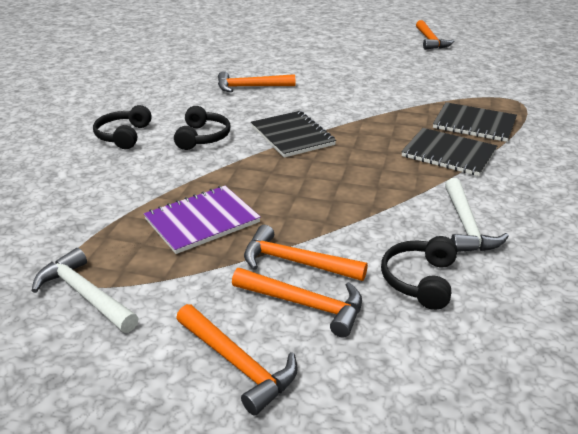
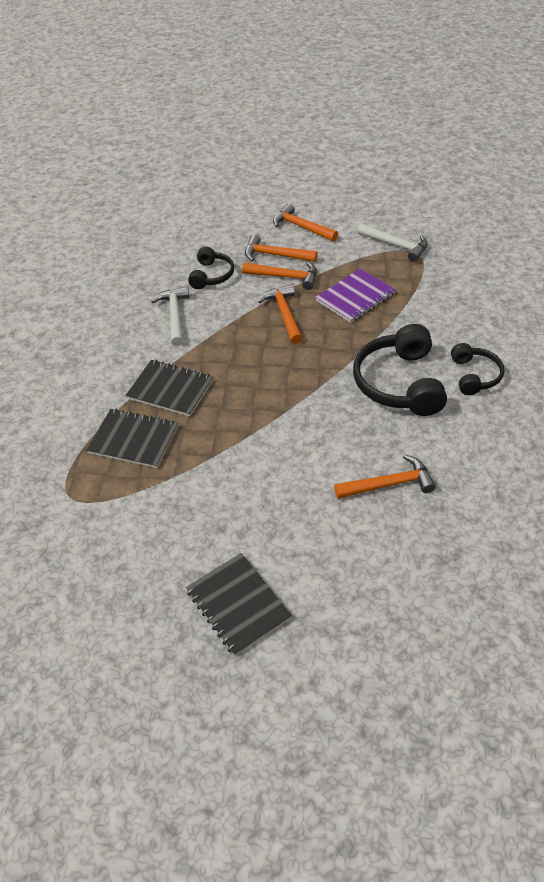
camera: 175 degrees right, 15 degrees up
(202, 137) = (399, 383): black headphones -> black headphones, size x1.74
(292, 136) = (315, 396): black notebook -> black notebook (238, 604)
(430, 41) = (136, 688): orange hammer -> orange hammer (284, 314)

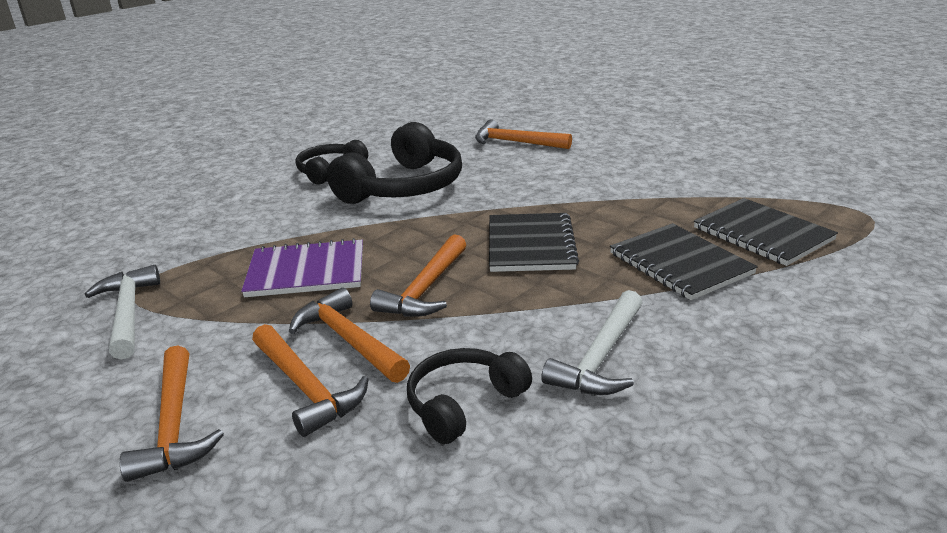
camera: 145 degrees left, 20 degrees down
(238, 604) = (710, 128): black notebook -> black notebook (530, 245)

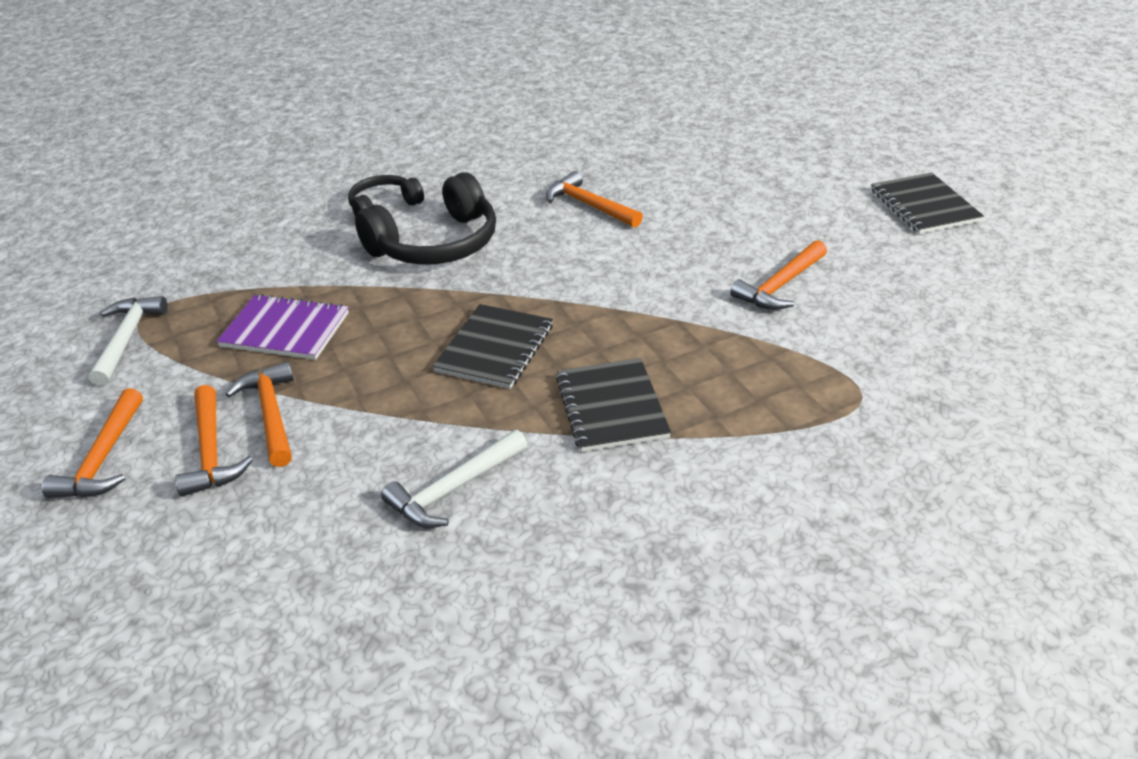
camera: 20 degrees right, 10 degrees up
(426, 289) = (368, 376): orange hammer -> orange hammer (780, 285)
(464, 403) = (314, 501): black headphones -> none
(762, 234) = (725, 392): black notebook -> black notebook (924, 206)

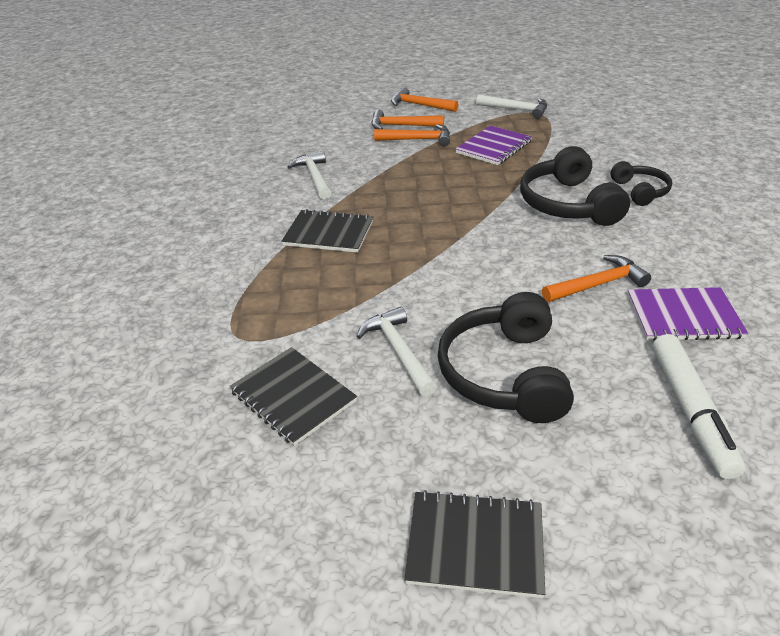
camera: 115 degrees right, 0 degrees up
(495, 348) = (421, 206): black notebook -> black notebook (293, 396)
(608, 164) = (683, 316): none -> purple notebook
(722, 152) = (691, 411): none -> white marker
(755, 227) = (505, 373): none -> black headphones
(780, 285) = (398, 351): orange hammer -> white hammer

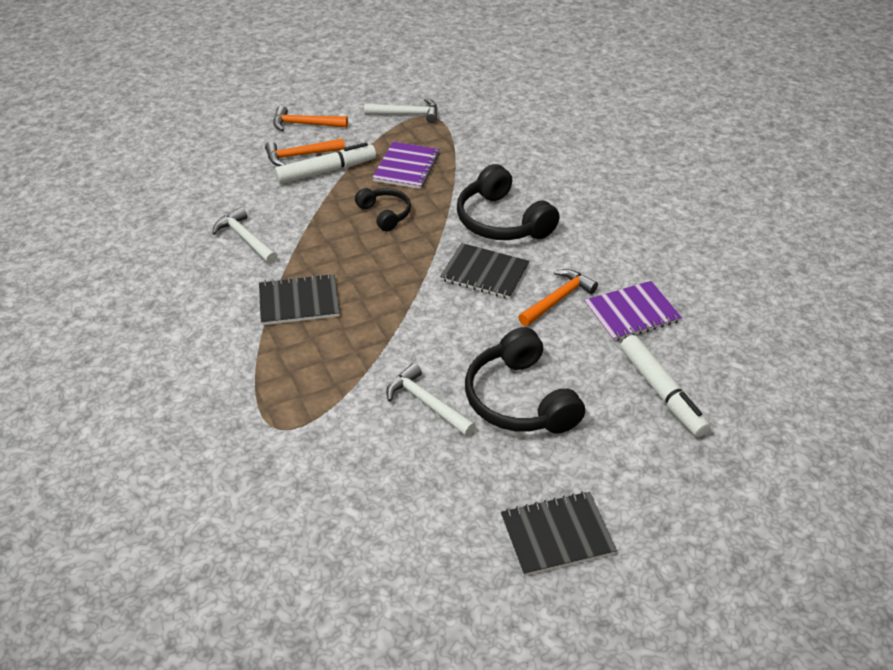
camera: 25 degrees left, 5 degrees up
(293, 396) = (362, 467): black notebook -> black notebook (484, 273)
(418, 139) = (326, 171): orange hammer -> white marker
(640, 191) = (557, 194): black headphones -> black headphones (385, 214)

